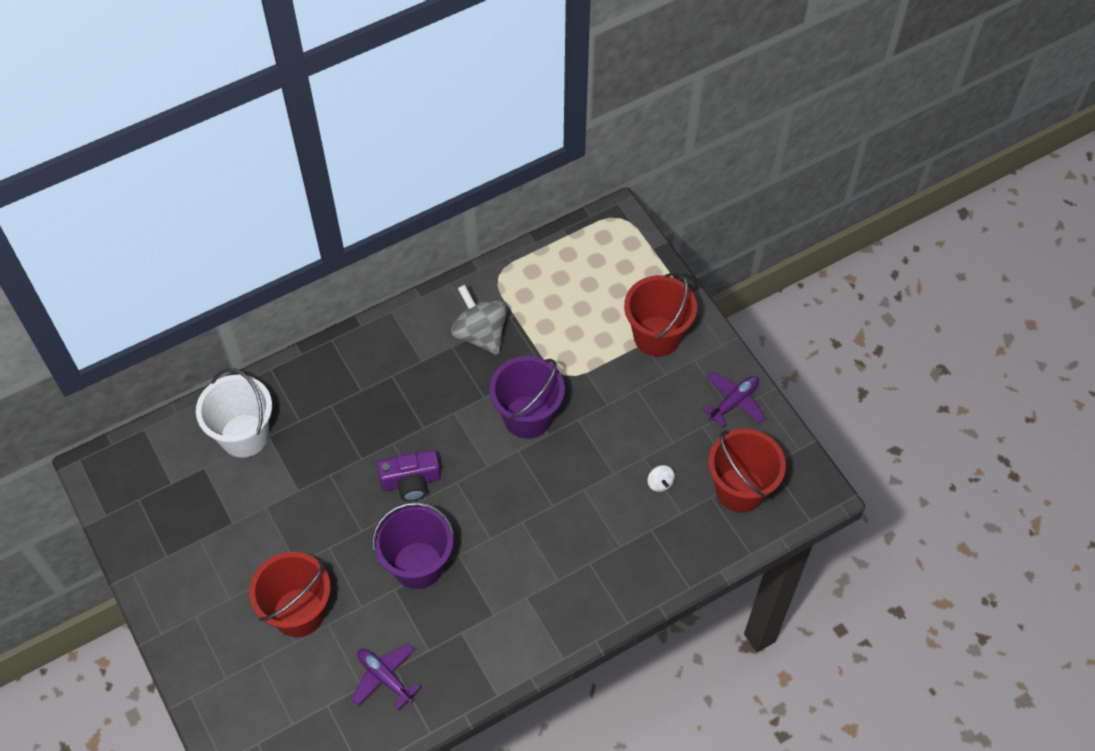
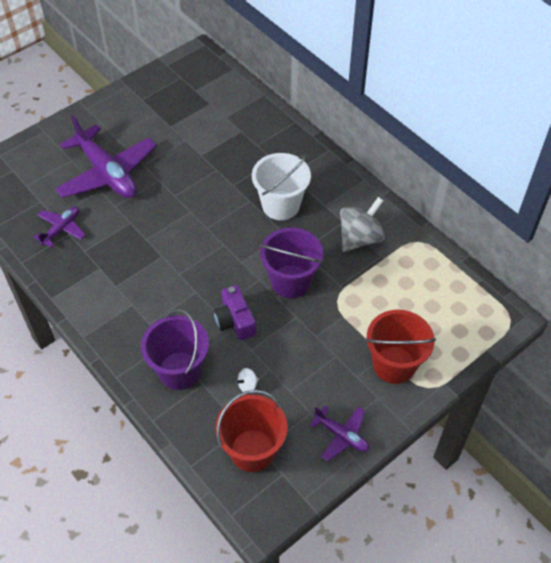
camera: 80 degrees right, 5 degrees down
(244, 435) = (238, 118): white bucket -> white bucket (281, 205)
(299, 612) = (107, 173): red bucket -> purple plane
(411, 481) = (219, 217): purple camera -> purple camera (235, 320)
(418, 565) = (151, 233): purple bucket -> purple bucket (180, 370)

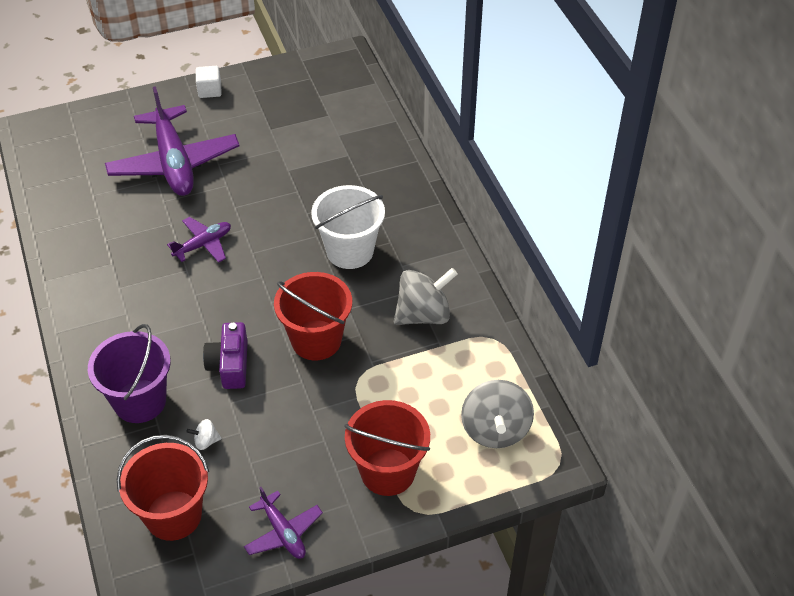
camera: 20 degrees right, 5 degrees down
(61, 229) = (93, 210): purple plane -> purple plane (203, 245)
(106, 107) = (209, 90): none -> white cube
(291, 281) = (316, 340): purple bucket -> red bucket
(454, 309) = (495, 430): none -> grey spinning top

